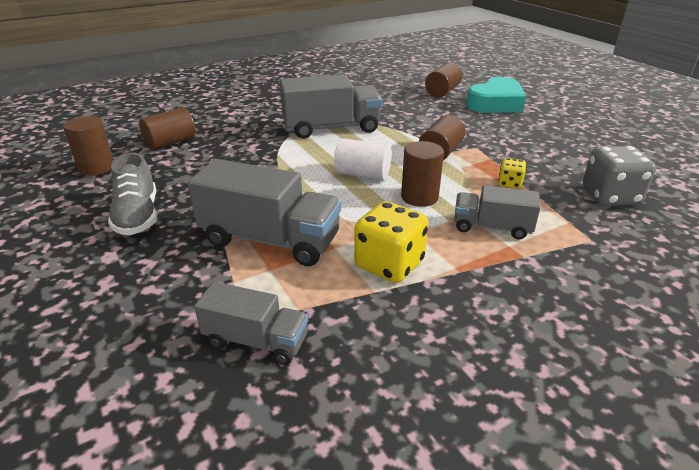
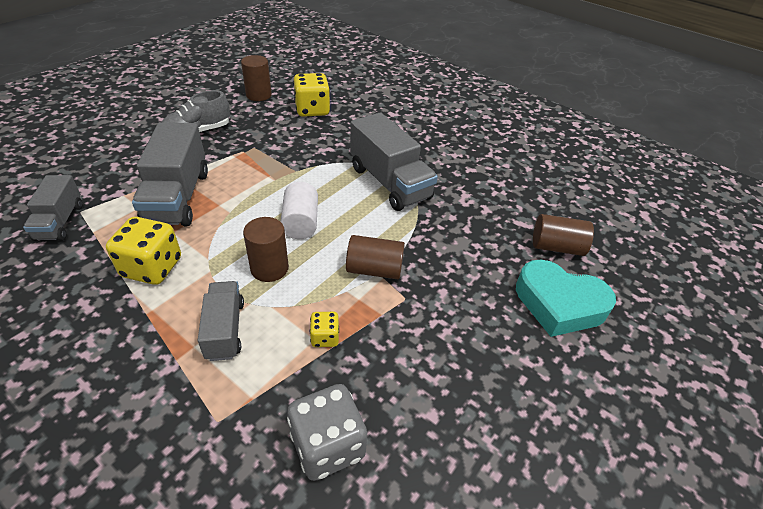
camera: 65 degrees right, 10 degrees up
(171, 142) = (312, 110): brown cylinder -> yellow dice

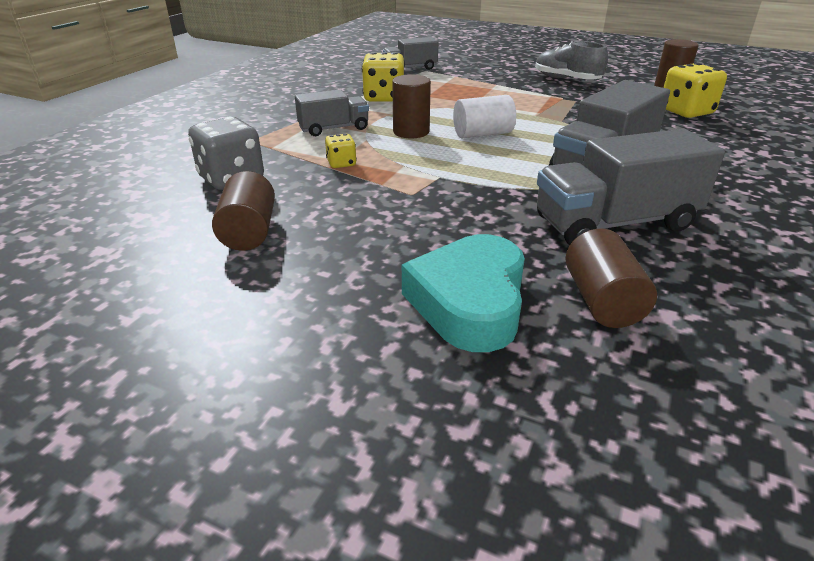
camera: 80 degrees right, 10 degrees down
(178, 197) = (470, 90): grey truck -> grey truck (614, 223)
(374, 270) = (443, 174): brown cylinder -> brown cylinder (249, 232)

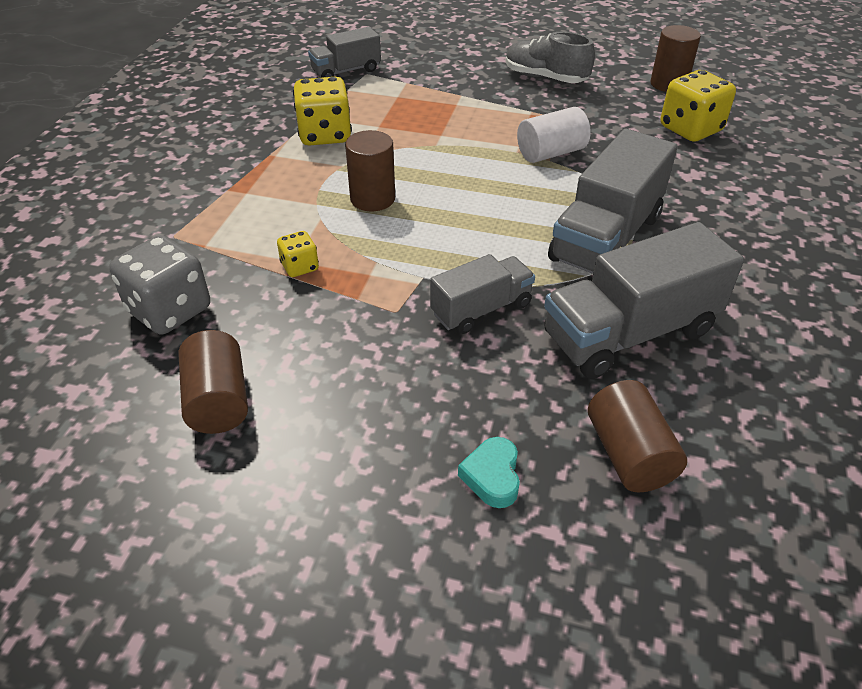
camera: 10 degrees left, 10 degrees up
(334, 129) = (274, 202): grey truck -> grey truck (481, 309)
(469, 302) = (492, 476): turquoise heart -> turquoise heart, size x0.46
(482, 134) = (460, 194): white cylinder -> white cylinder (551, 153)

